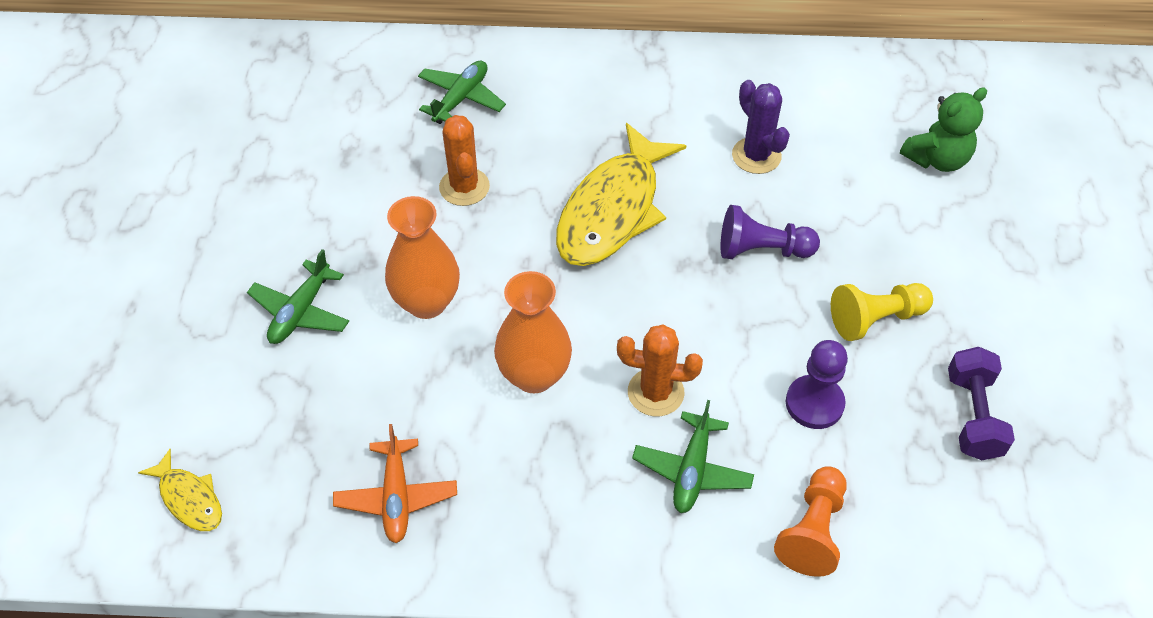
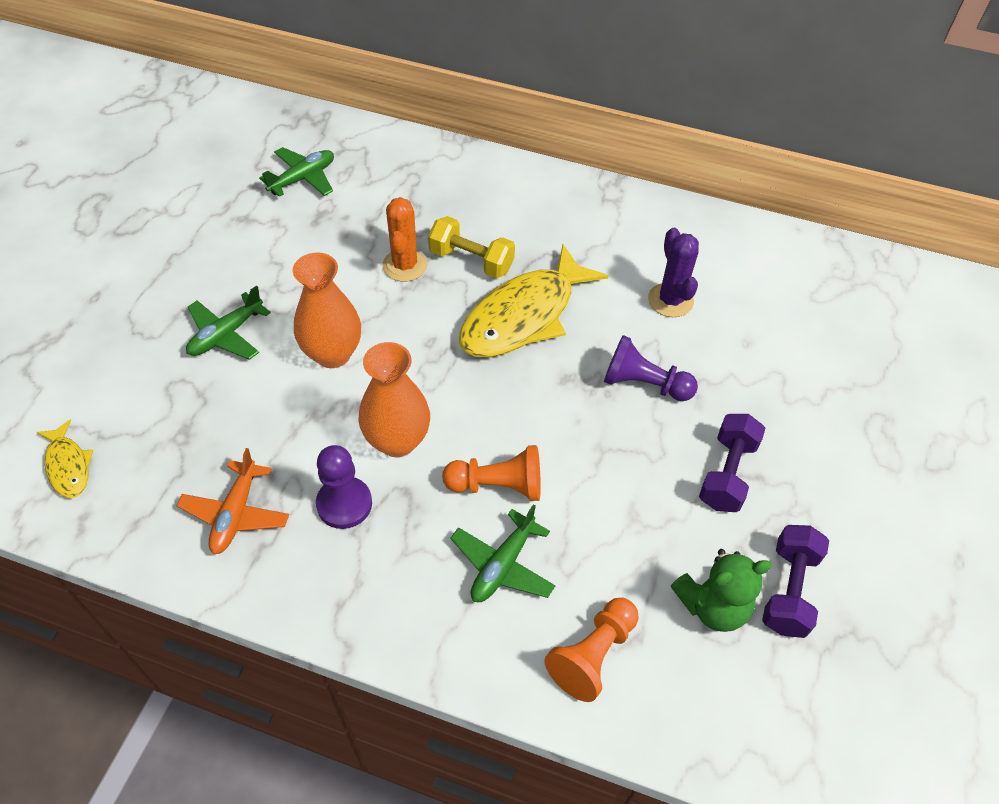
camera: 15 degrees right, 0 degrees up
(461, 98) = (432, 192): green plane -> green plane (303, 178)
(533, 164) = (471, 261): none -> yellow dumbbell
(655, 392) = (498, 485): orange cactus -> orange pawn
(814, 403) = (639, 536): purple pawn -> purple pawn (344, 504)
(876, 319) = (727, 474): yellow pawn -> purple dumbbell
(937, 159) = (839, 343): green teddy bear -> green teddy bear (712, 606)

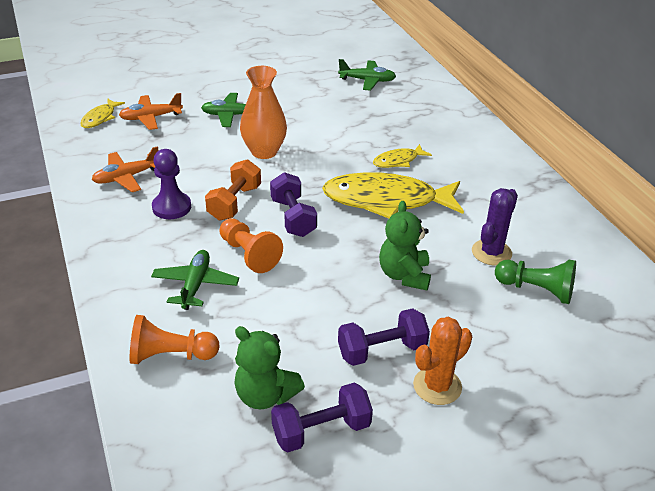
camera: 50 degrees right, 15 degrees down
(134, 413) = (151, 118): none -> orange plane
(397, 441) = (234, 203): orange vase -> orange dumbbell
(405, 265) = (359, 141): orange cactus -> orange cactus (437, 386)
(471, 261) = (398, 161): yellow dumbbell -> yellow fish
(474, 408) = (293, 217): none -> purple dumbbell
(503, 565) = (195, 285): green plane -> green plane turned 105 degrees clockwise
(644, 384) = (404, 275): purple pawn -> green teddy bear
(743, 309) = (536, 290): none -> green pawn

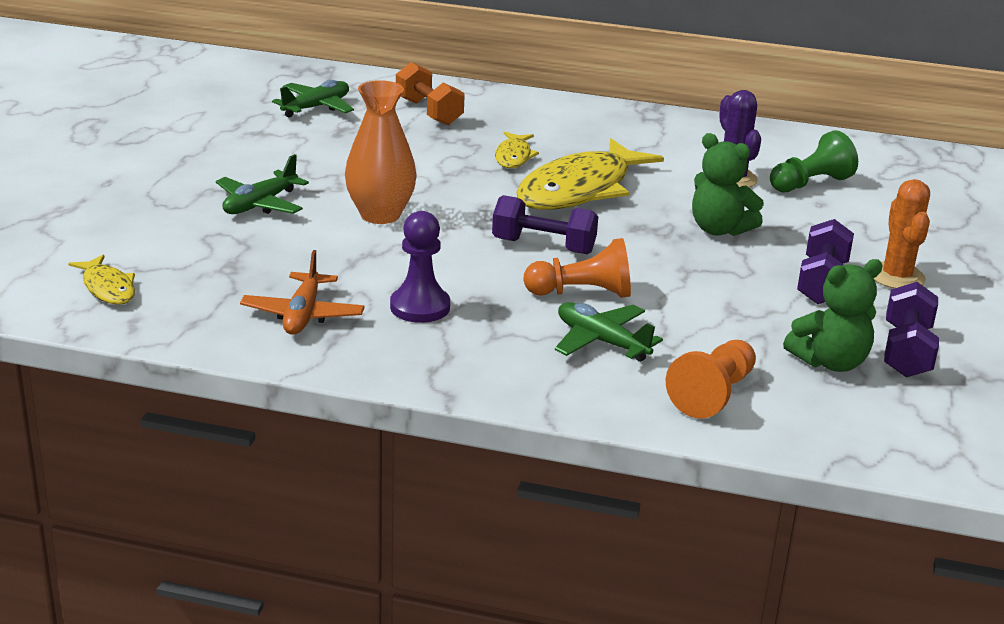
camera: 55 degrees left, 10 degrees down
(151, 118) = (172, 254): orange plane -> none
(234, 203) = (466, 267): orange dumbbell -> orange dumbbell (429, 112)

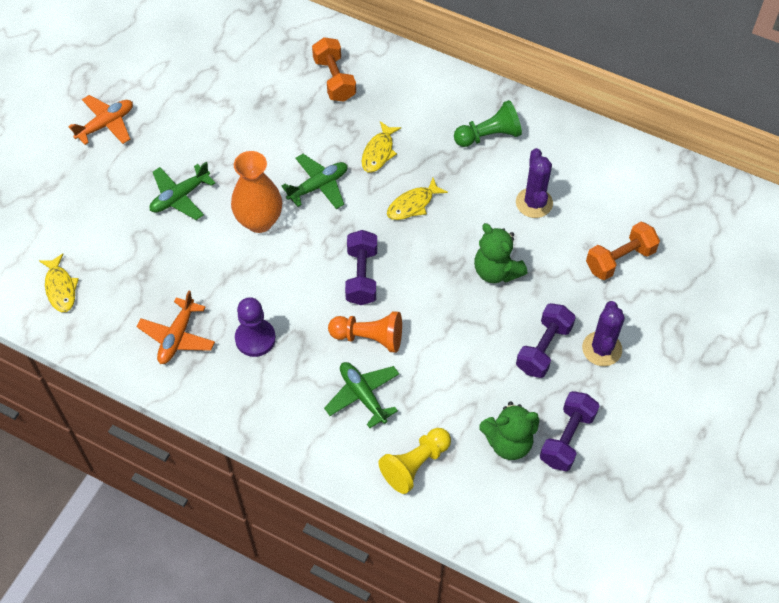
camera: 15 degrees right, 30 degrees up
(134, 158) = (106, 124): none -> orange plane
(316, 107) = (251, 64): green plane -> green plane (318, 186)
(543, 246) = (361, 276): purple dumbbell -> purple dumbbell turned 60 degrees clockwise
(580, 190) = (413, 204): yellow fish -> yellow fish, size x0.47
(713, 394) = (415, 464): orange pawn -> yellow pawn
(810, 184) = (591, 217): green pawn -> green pawn (489, 136)
(867, 210) = (620, 259): none -> orange dumbbell
(896, 277) = (602, 349): orange cactus -> purple cactus

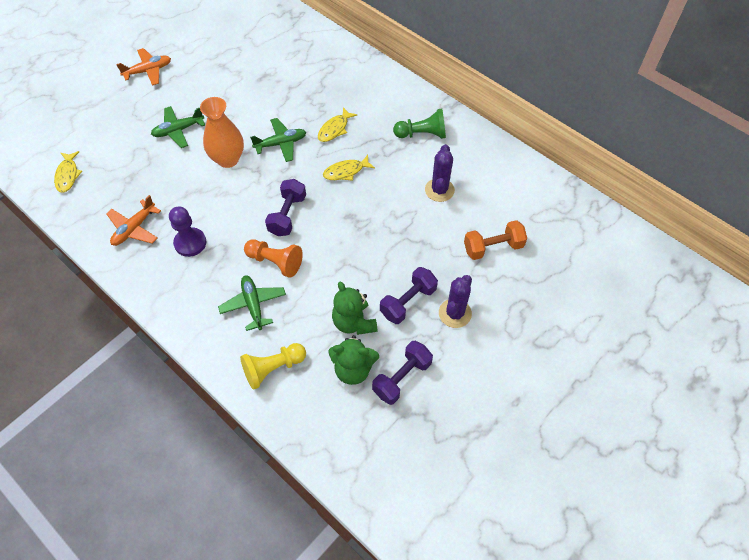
camera: 15 degrees right, 0 degrees up
(334, 79) = (322, 72): orange dumbbell -> none
(496, 271) = (392, 234): green teddy bear -> green teddy bear (354, 322)

